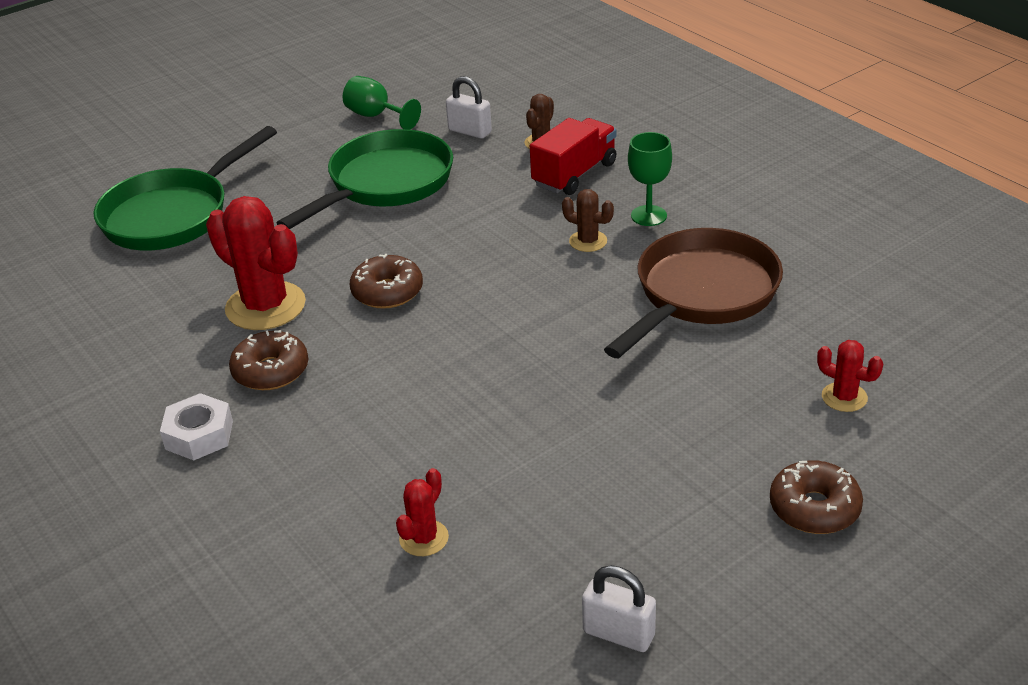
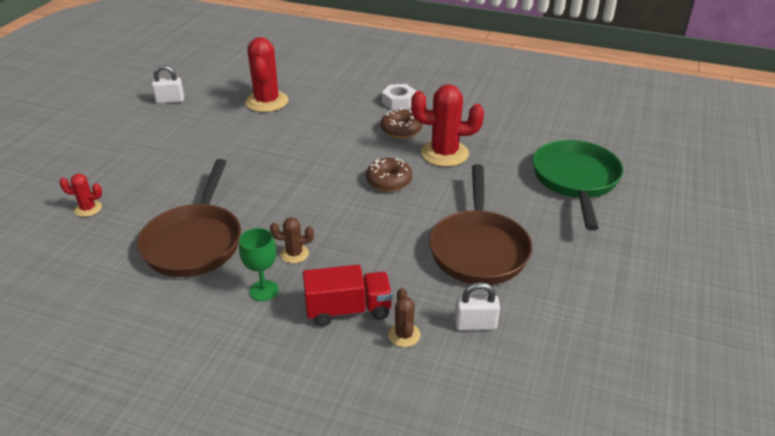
camera: 145 degrees right, 0 degrees up
(376, 116) = (570, 311): green goblet -> none
(385, 184) = (478, 249): green pan -> brown pan
(424, 538) = (267, 102): red cactus -> red cactus, size x2.01
(574, 174) = (348, 310): red truck -> red truck turned 105 degrees counterclockwise
(814, 508) = (98, 157): brown donut -> none

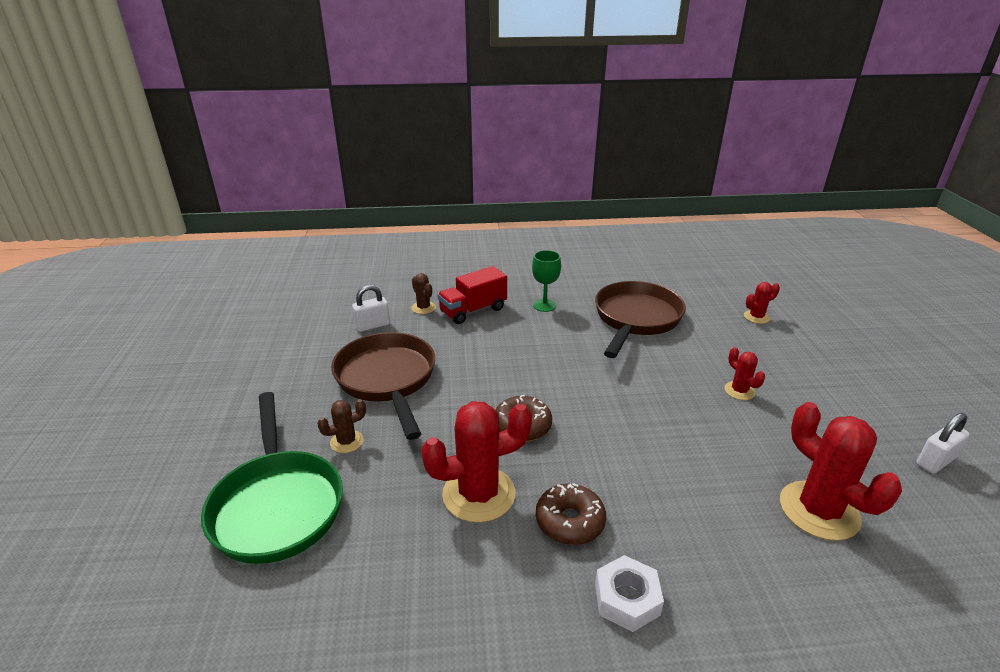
camera: 155 degrees right, 5 degrees down
(195, 242) = (636, 319): brown pan -> brown pan turned 45 degrees clockwise
(210, 159) = (739, 391): none -> red cactus
(294, 254) = (548, 332): brown cactus -> brown cactus (346, 442)

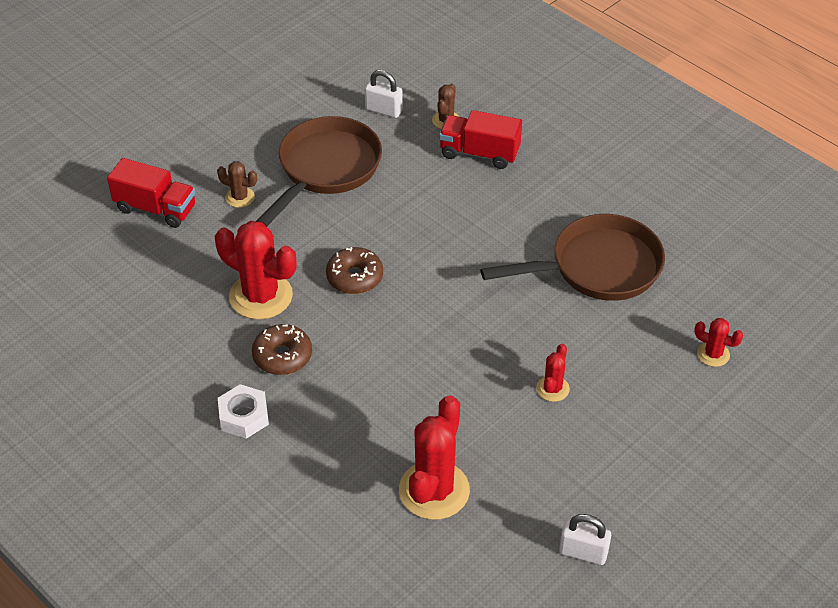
camera: 50 degrees right, 15 degrees up
(277, 505) = (155, 208): green pan -> red truck
(544, 305) = (546, 193): green goblet -> none

